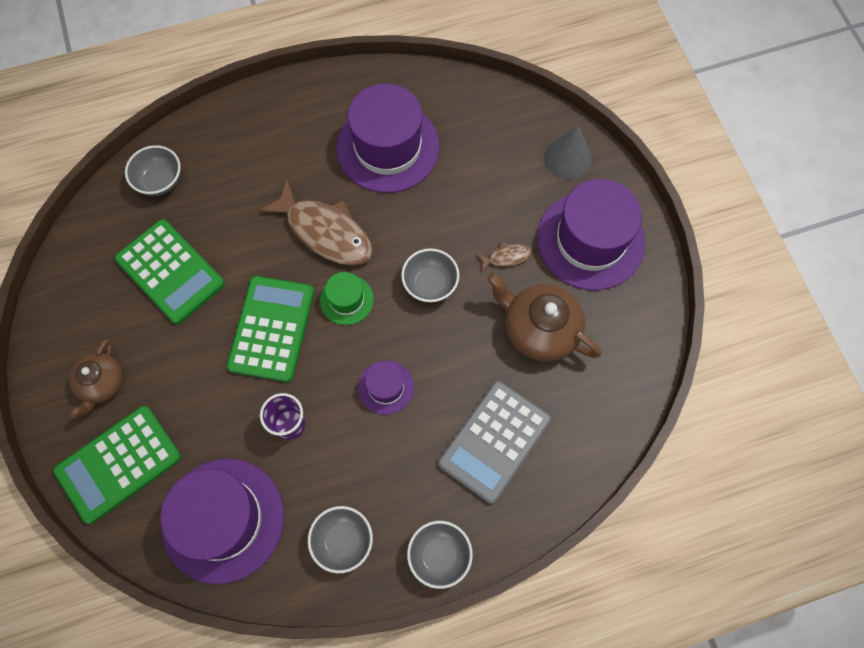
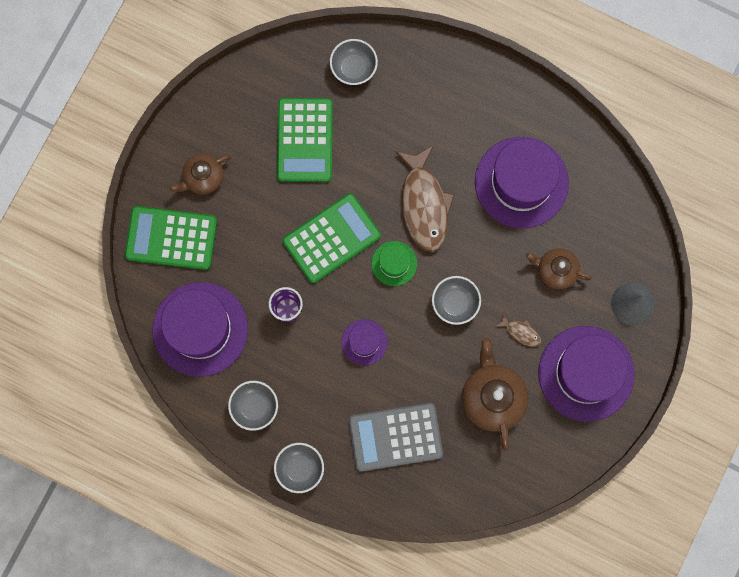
camera: 45 degrees right, 10 degrees up
(483, 186) = (556, 270): none -> brown teapot

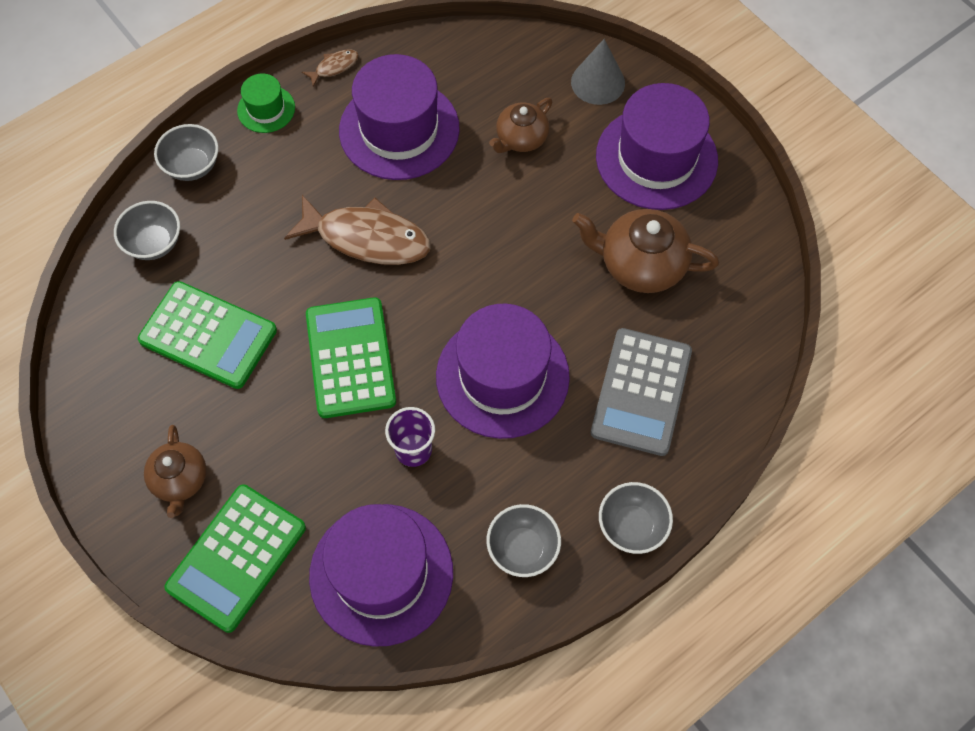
camera: 65 degrees left, 15 degrees down
(364, 342) = (502, 376): purple hat -> purple hat, size x2.07
(394, 263) = (421, 301): green hat -> green hat (266, 109)
(455, 303) = (505, 256): grey bowl -> grey bowl (192, 166)
(520, 332) = (575, 202): brown fish -> brown fish (334, 67)

